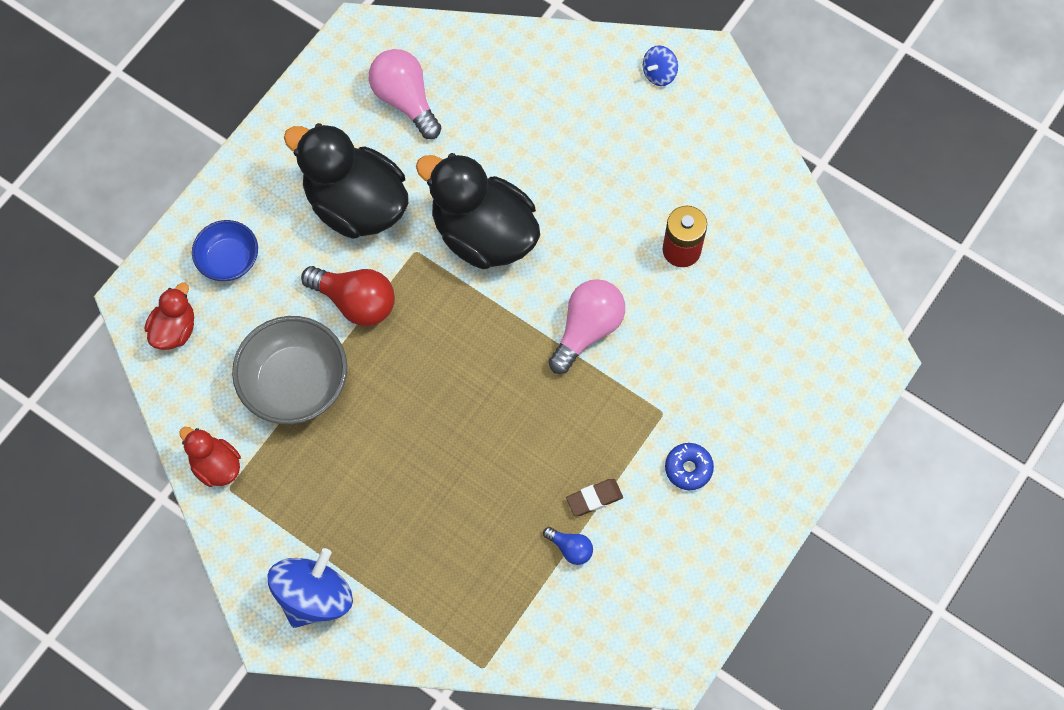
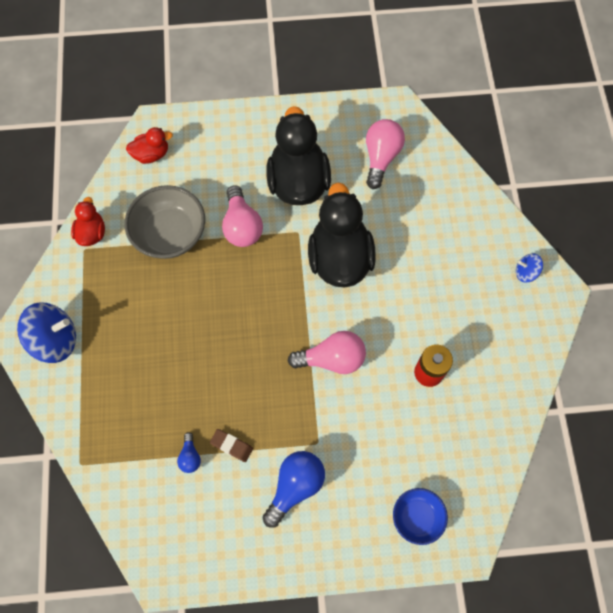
camera: 50 degrees right, 0 degrees up
(229, 260) = (212, 148): blue bowl -> blue bowl (417, 517)
(355, 302) = (242, 226): red light bulb -> pink light bulb
(688, 468) = (295, 486): blue donut -> blue light bulb

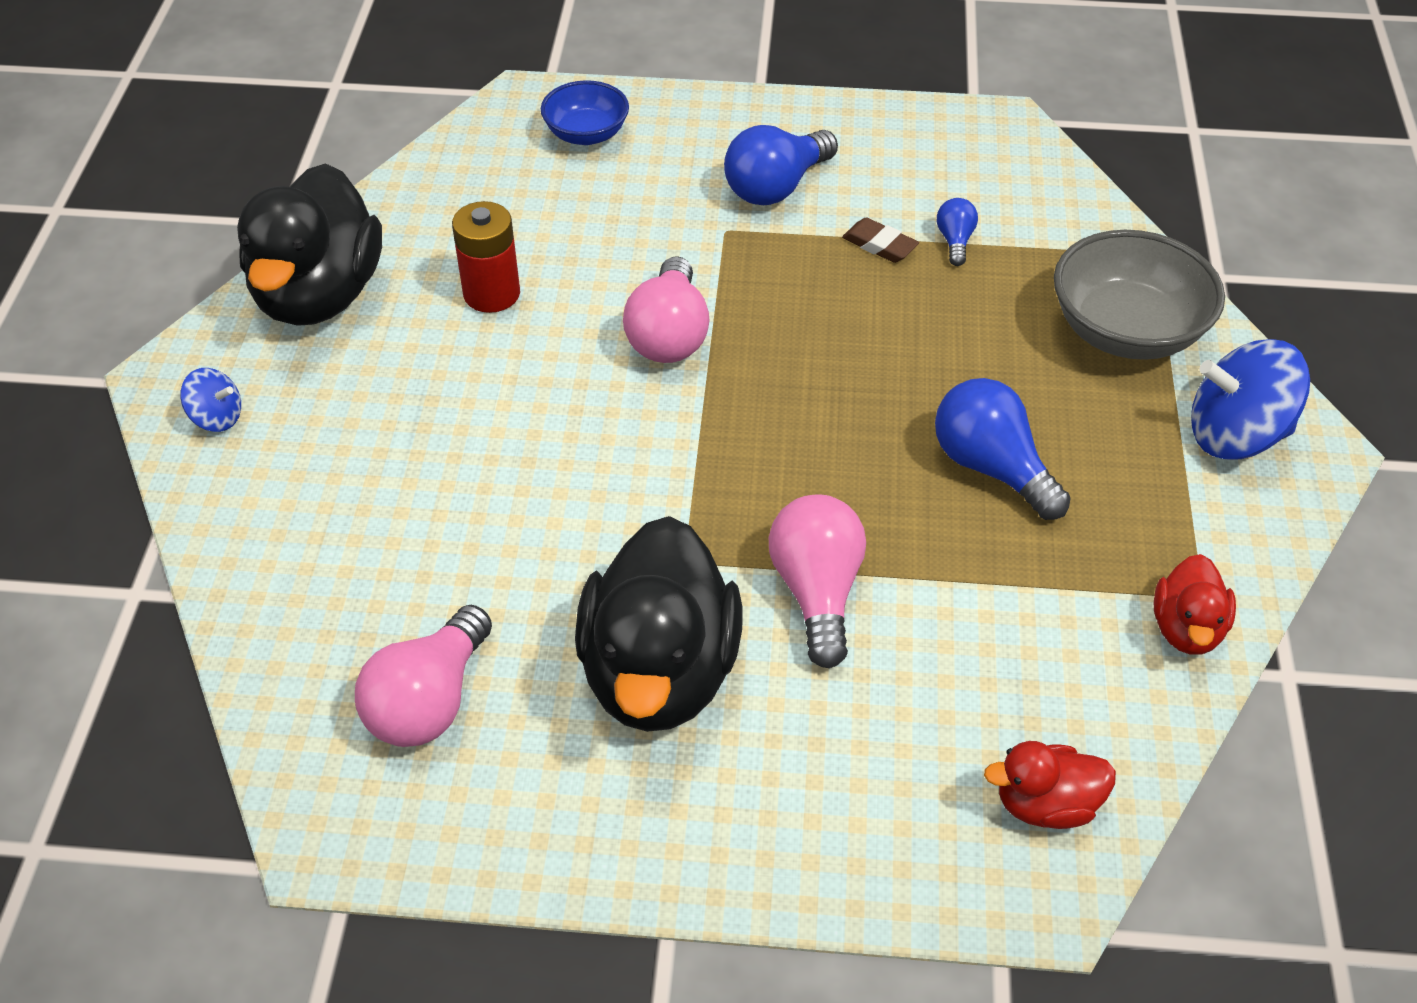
camera: 170 degrees left, 20 degrees down
(170, 234) = (993, 600): grey bowl -> grey bowl (1126, 331)
(170, 302) = (992, 468): none -> blue light bulb
(332, 359) = (669, 335): pink light bulb -> pink light bulb turned 90 degrees counterclockwise
(339, 258) = (604, 497): black duck -> black duck (319, 295)

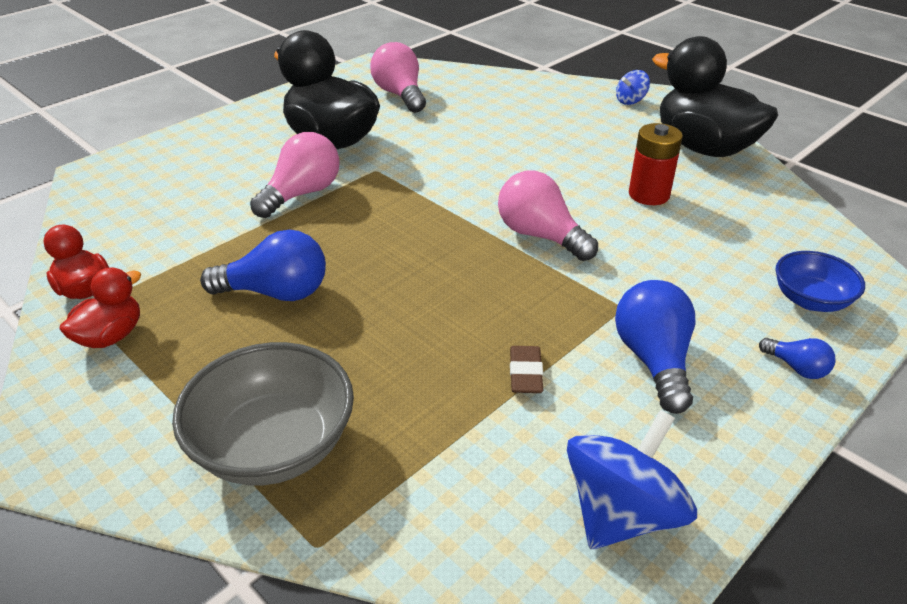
camera: 130 degrees right, 10 degrees down
(817, 592) = (302, 194): pink light bulb -> pink light bulb turned 90 degrees counterclockwise
(879, 245) = (525, 373): brown eraser -> brown eraser turned 75 degrees counterclockwise
(955, 241) = (484, 420): blue light bulb -> blue light bulb (796, 367)
(1045, 805) = (114, 193): red duck -> red duck (111, 336)
(1236, 435) = (121, 423): blue spinning top -> blue spinning top (622, 513)

